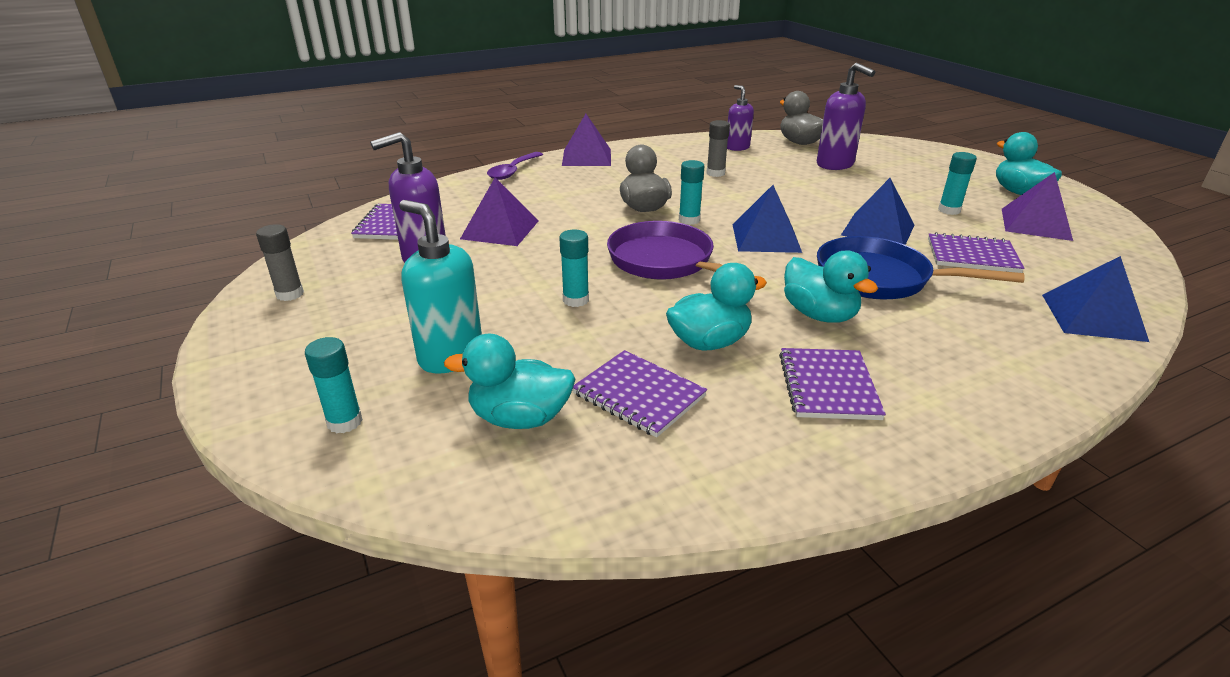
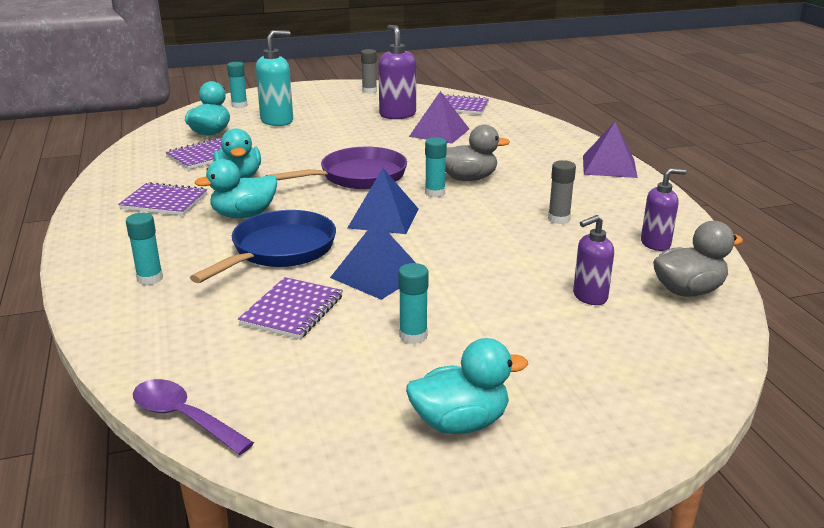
camera: 100 degrees right, 5 degrees down
(513, 171) = (567, 138): purple spoon -> purple spoon (183, 417)
(576, 300) = (318, 148): turquoise glue stick -> turquoise glue stick (150, 279)
(835, 165) = (589, 297): purple soap dispenser -> purple soap dispenser, size x0.65
(1036, 224) = (348, 389): purple pyramid -> none
(1093, 317) = (142, 332): blue pyramid -> none

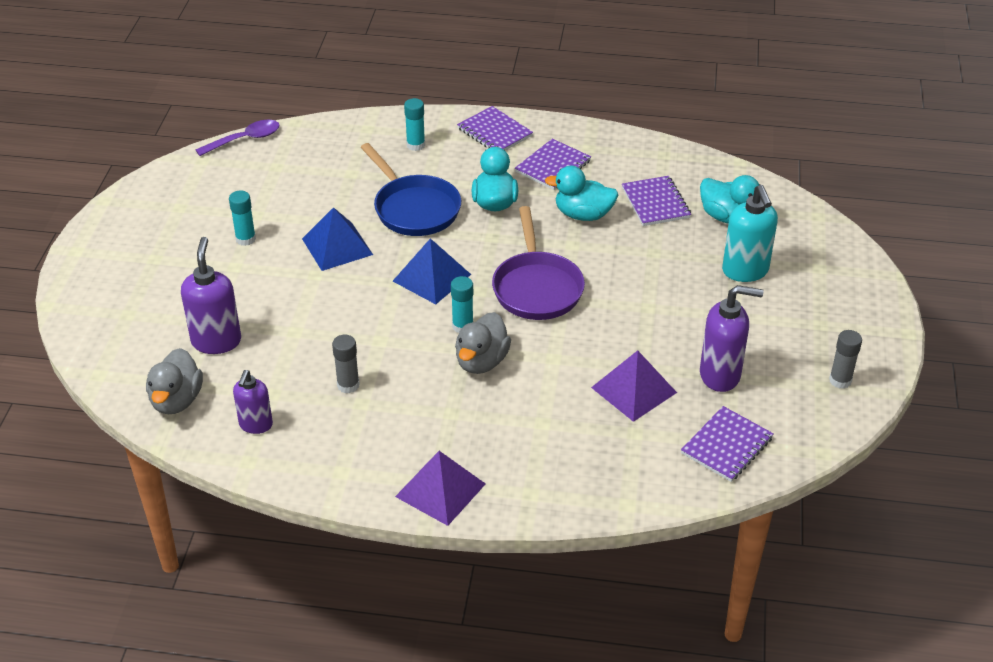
camera: 115 degrees right, 15 degrees up
(239, 105) = (822, 253): turquoise glue stick -> none
(292, 310) = (321, 197): purple notebook -> purple notebook (494, 132)
(460, 422) = (150, 230): turquoise duck -> none
(589, 297) = (216, 341): purple soap dispenser -> purple soap dispenser, size x1.55

